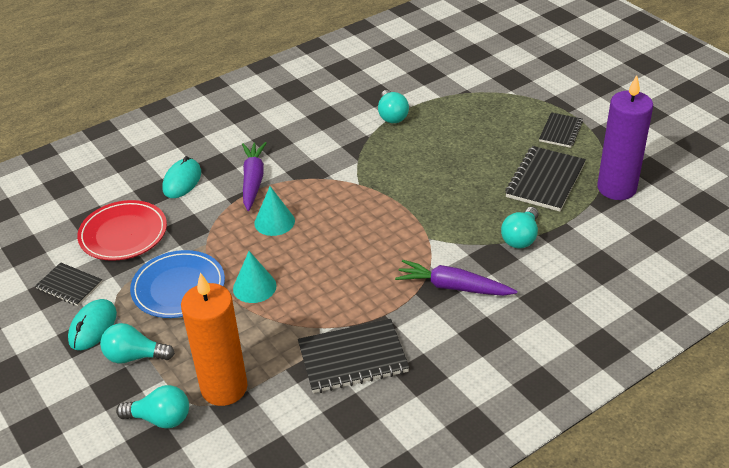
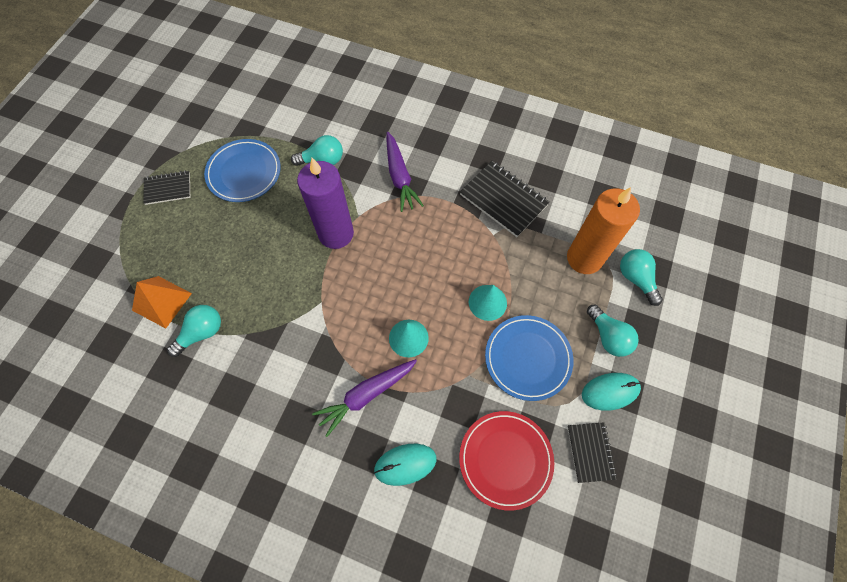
camera: 125 degrees left, 25 degrees up
(439, 103) = (162, 301): none -> orange pyramid
(545, 180) = (244, 173): black notebook -> blue plate
(616, 188) = (230, 127): purple candle -> purple candle (336, 234)

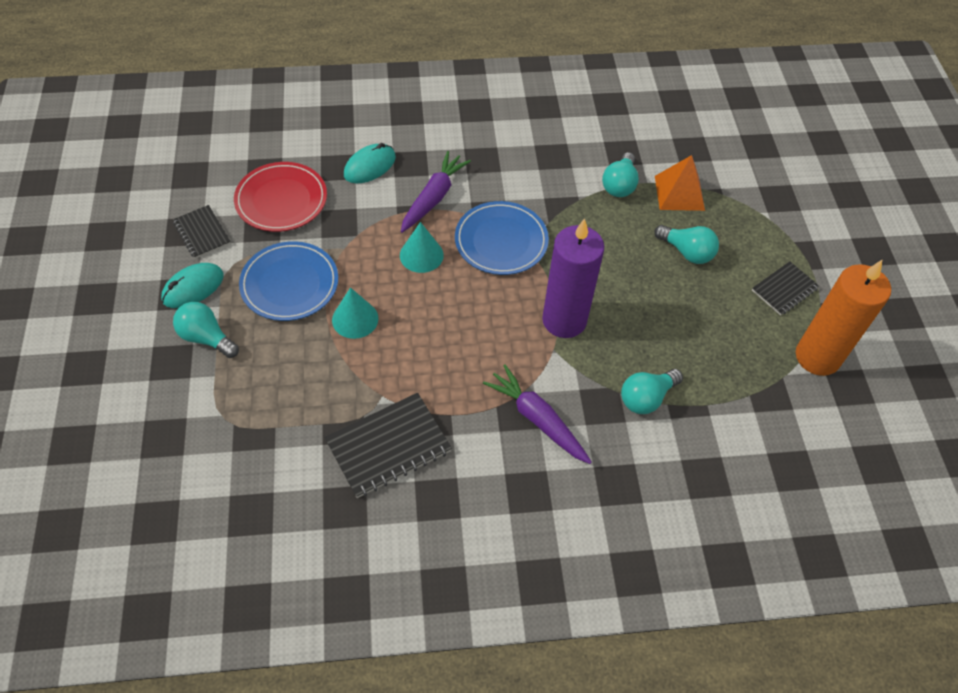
camera: 150 degrees right, 10 degrees down
(244, 173) = (722, 342): blue plate -> blue plate (501, 241)
(503, 200) = (388, 447): black notebook -> black notebook turned 45 degrees counterclockwise
(584, 258) = (257, 413): orange candle -> orange candle (817, 357)
(636, 279) = (185, 415): turquoise light bulb -> turquoise light bulb (687, 252)

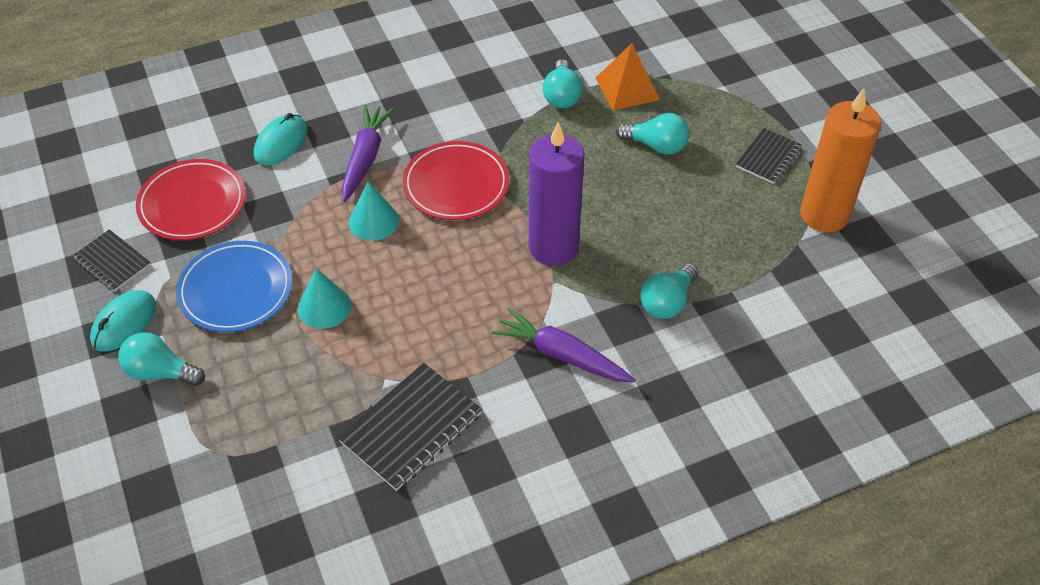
camera: 15 degrees left, 5 degrees down
(501, 241) = (456, 184): blue plate -> red plate

